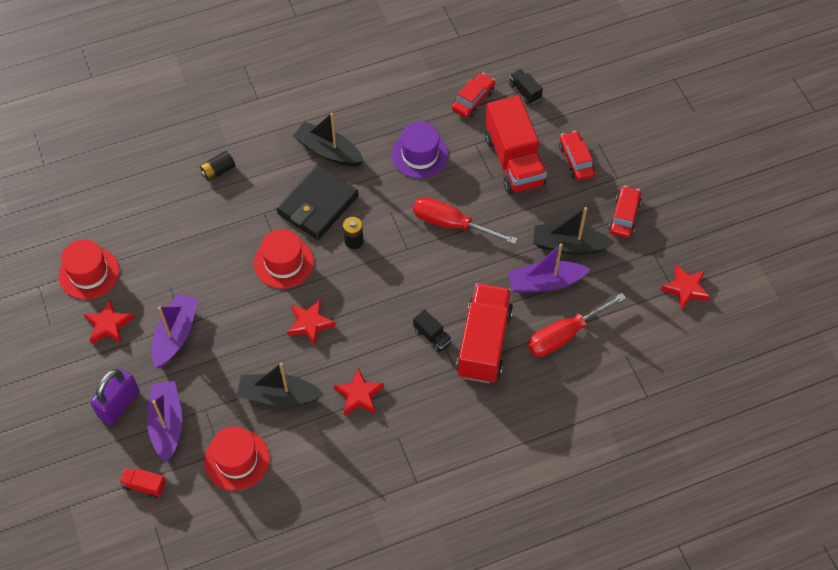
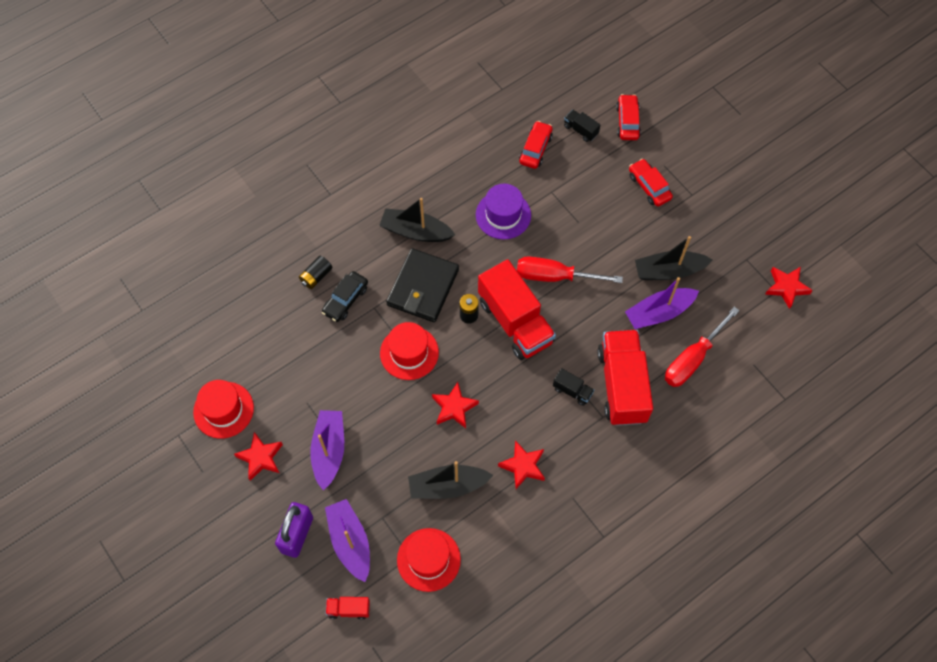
camera: 15 degrees left, 5 degrees up
(239, 199) = (345, 300): none -> black car
(514, 161) = (592, 200): red truck -> red truck (515, 322)
(624, 216) = (710, 231): red car -> red car (627, 122)

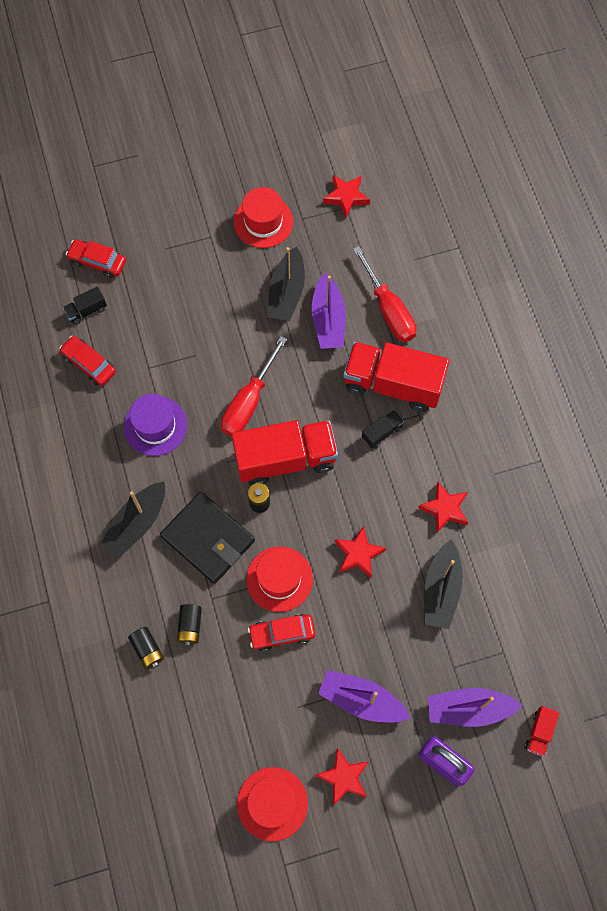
camera: 70 degrees left, 5 degrees up
(345, 300) = (190, 626): black car -> black battery
(428, 559) = (512, 635): red hat -> red hat (263, 222)
(649, 186) = (184, 272): red car -> red car (282, 633)

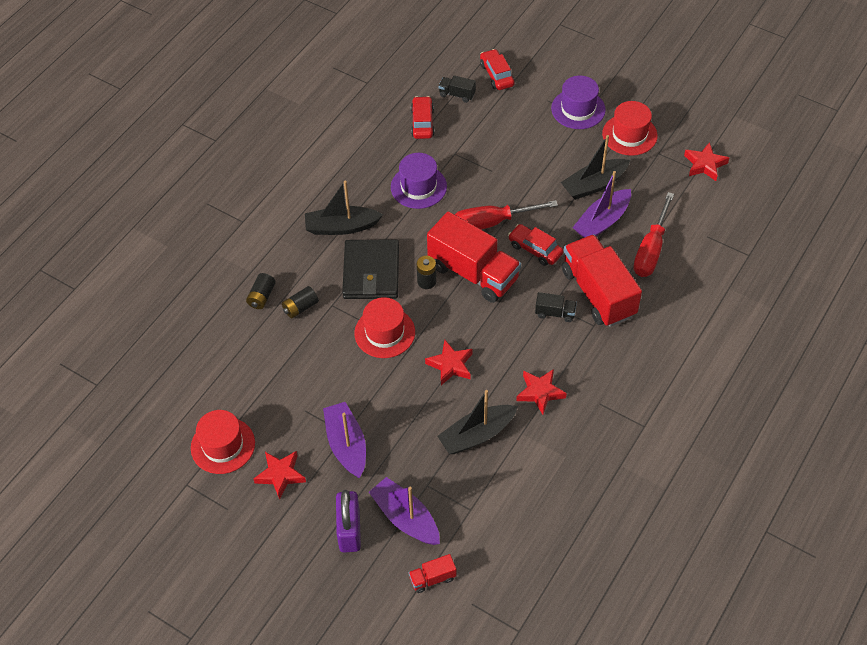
camera: 50 degrees right, 15 degrees down
(198, 234) = (578, 109): none -> purple hat
(282, 633) = (347, 362): red car -> red car (535, 249)

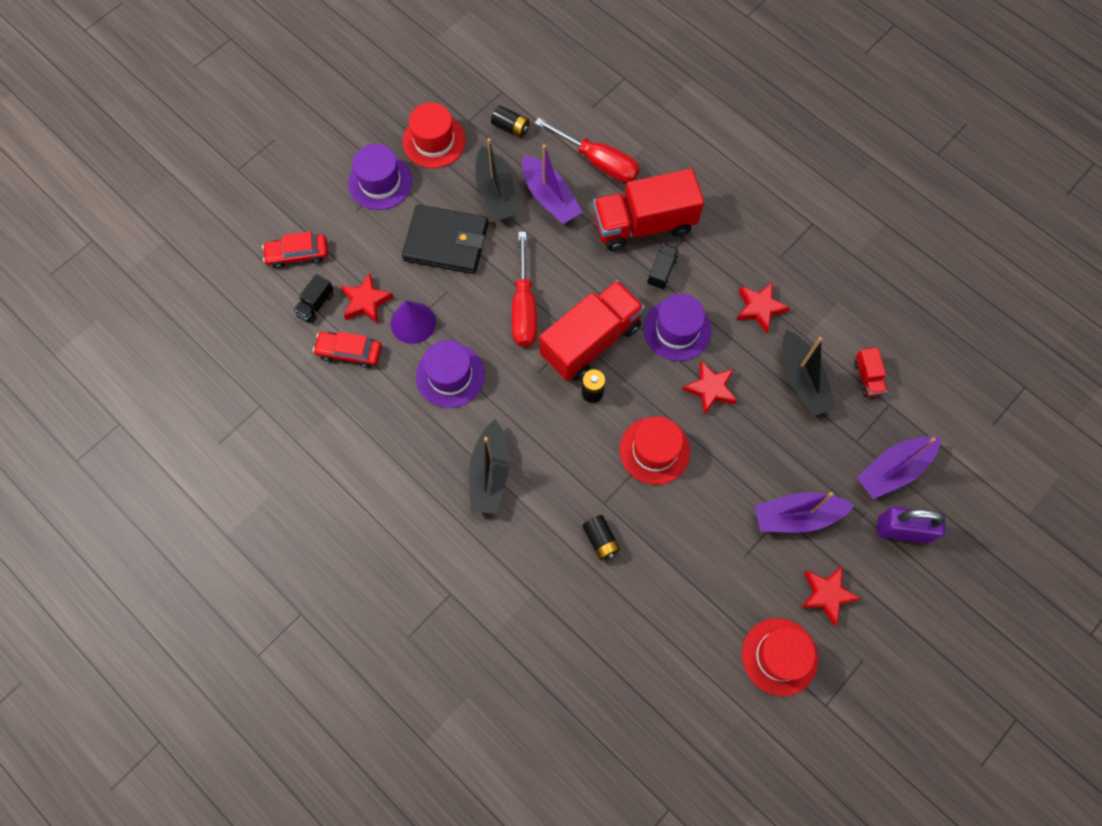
camera: 80 degrees left, 15 degrees up
(262, 297) = (575, 584): black battery -> black battery (511, 127)
(371, 272) = (566, 451): black wallet -> black wallet (446, 242)
(432, 578) = (964, 456): red truck -> red truck (867, 377)
(458, 155) = (413, 322): none -> purple cone
(501, 332) = (677, 330): none -> purple hat
(535, 249) = (572, 271): red car -> none
(704, 164) = (496, 83): red star -> red star (366, 302)

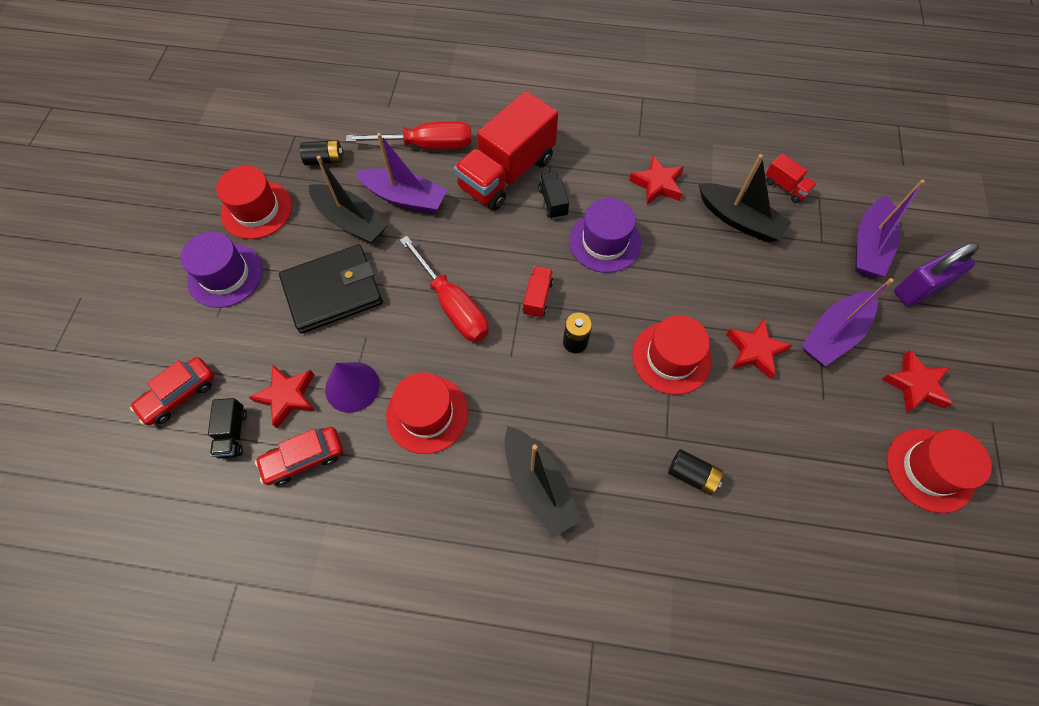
camera: 35 degrees left, 5 degrees down
(450, 375) = (427, 414): purple hat -> red hat
(590, 341) = (537, 297): red truck -> red truck, size x0.43
(710, 389) = (673, 273): red star -> red star (754, 351)

